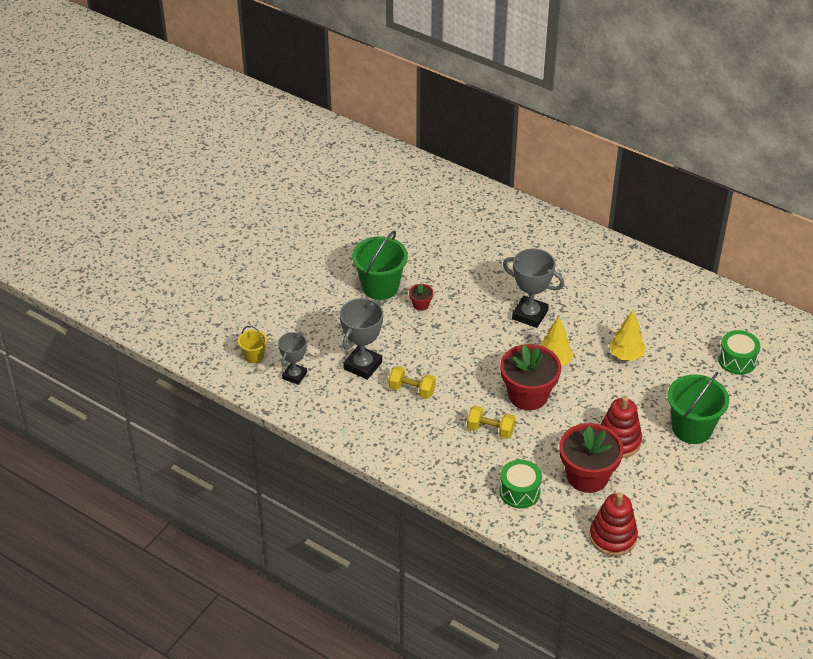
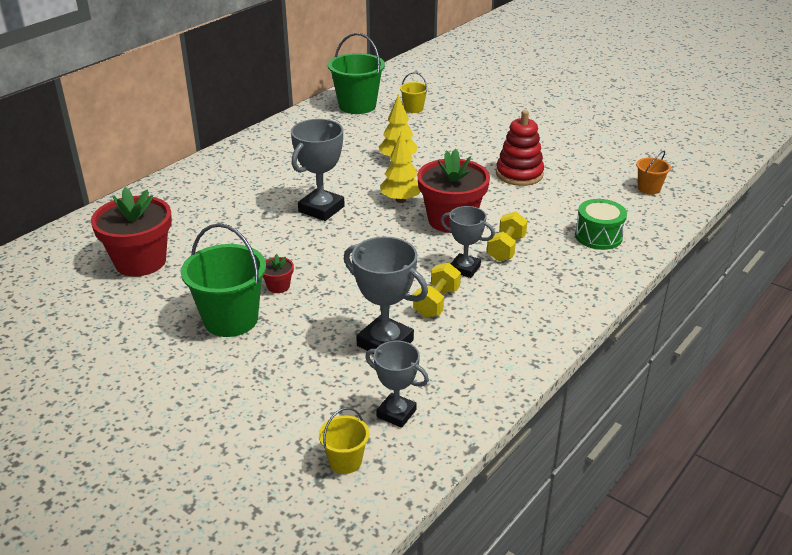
camera: 85 degrees left, 10 degrees down
(458, 405) = (465, 268): none -> grey trophy
(587, 476) = (570, 195): red flower pot -> red flower pot (140, 261)
(613, 537) = (649, 188): red stacking toy -> orange bucket
(692, 428) = (501, 137): green bucket -> green bucket (357, 106)
(737, 360) = (413, 109): green drum -> yellow bucket

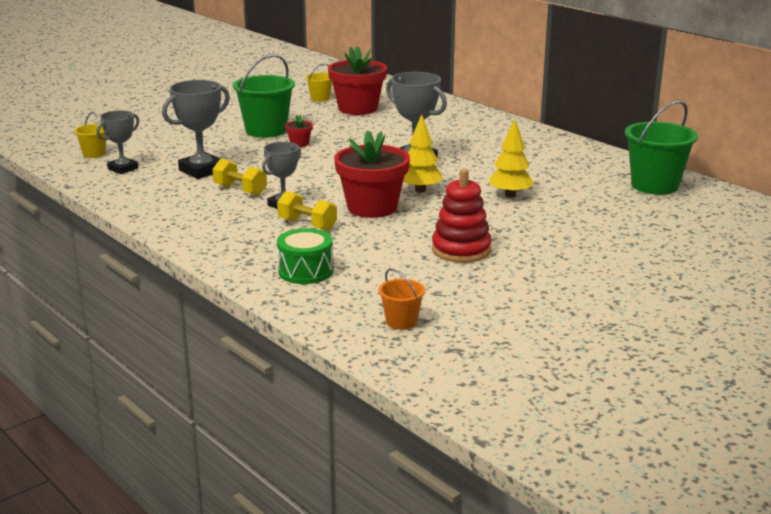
camera: 100 degrees right, 10 degrees down
(413, 109) = (649, 212): yellow bucket -> yellow bucket (320, 98)

